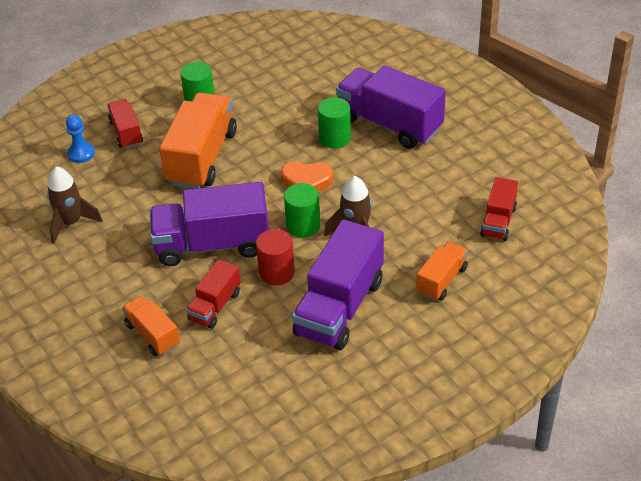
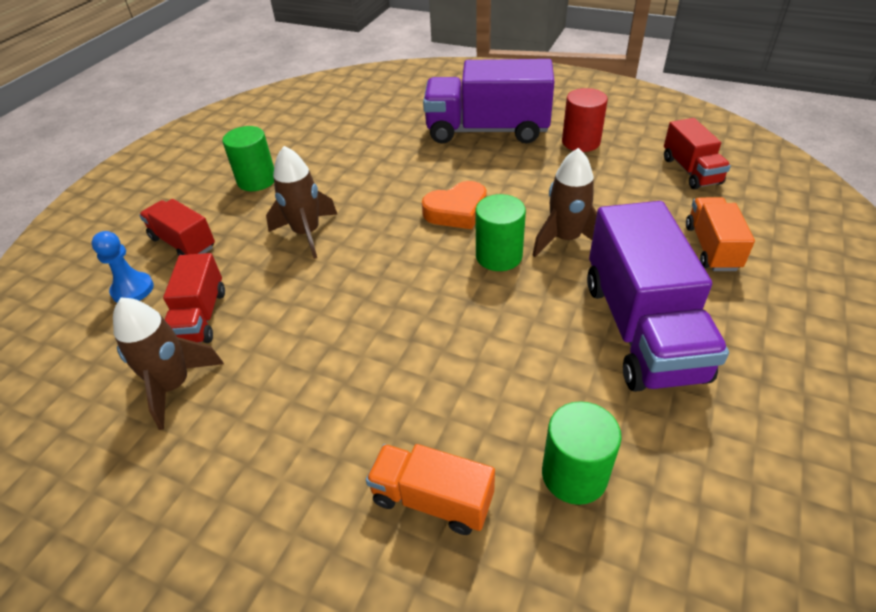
camera: 30 degrees left, 0 degrees up
(202, 158) = (307, 233): orange truck -> brown rocket
(212, 244) = (407, 325): purple truck -> none
(215, 306) = (485, 405): red truck -> red truck (200, 317)
(276, 272) = (522, 322): red cylinder -> red cylinder (581, 142)
(335, 138) = (444, 161): green cylinder -> green cylinder (574, 475)

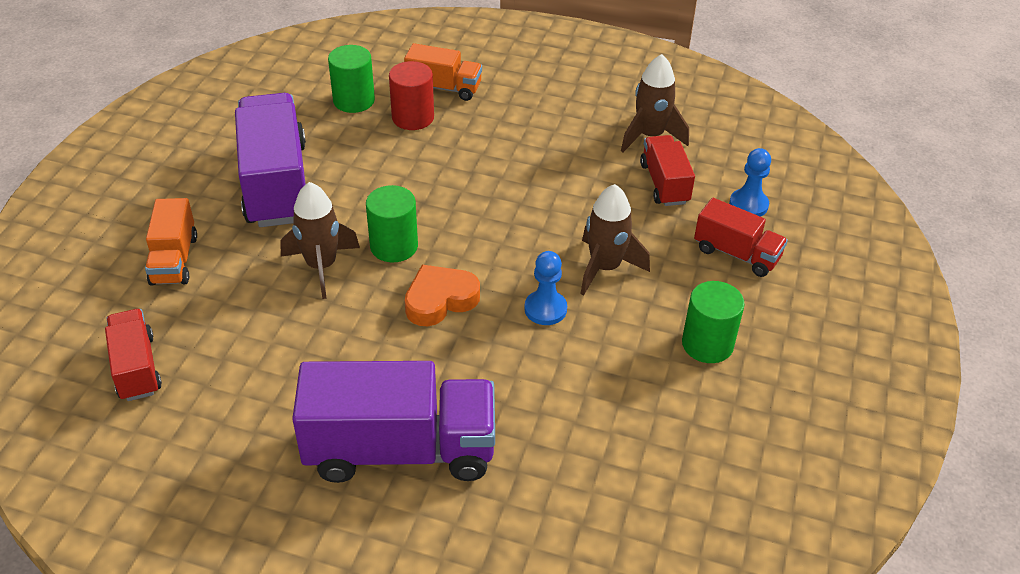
camera: 170 degrees right, 0 degrees up
(370, 203) = (545, 309): none -> blue pawn
(581, 142) = (264, 424): red cylinder -> red cylinder (413, 117)

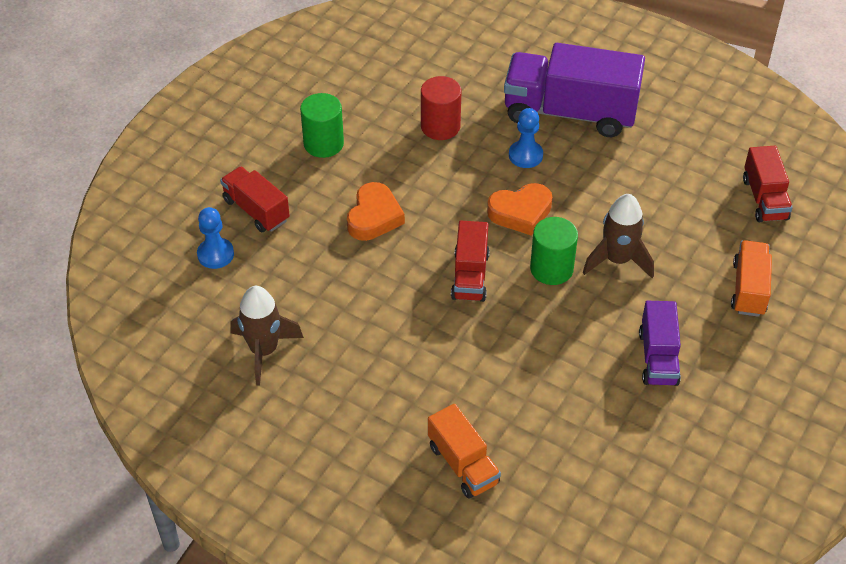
camera: 165 degrees left, 5 degrees up
(276, 184) = (658, 357): purple truck -> purple truck, size x0.54
(354, 100) = (570, 462): green cylinder -> none
(413, 117) = (507, 423): red cylinder -> red cylinder (440, 126)
(444, 88) = (463, 464): orange truck -> orange truck turned 150 degrees counterclockwise
(545, 309) = (437, 190): blue pawn -> blue pawn (525, 155)
(605, 268) = (374, 217): brown rocket -> orange heart
(664, 183) = (280, 291): red truck -> red truck (470, 276)

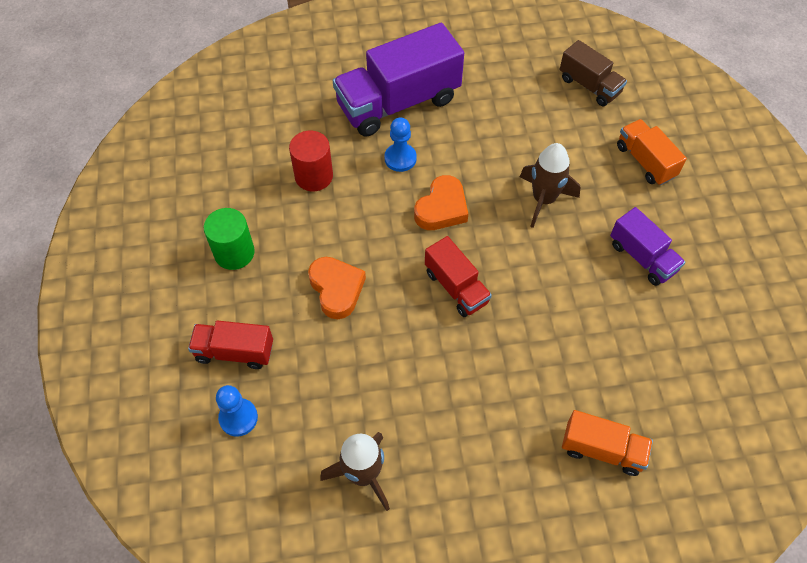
camera: 40 degrees left, 10 degrees up
(551, 268) = (507, 239): green cylinder -> none
(764, 199) = (589, 86): red truck -> brown truck

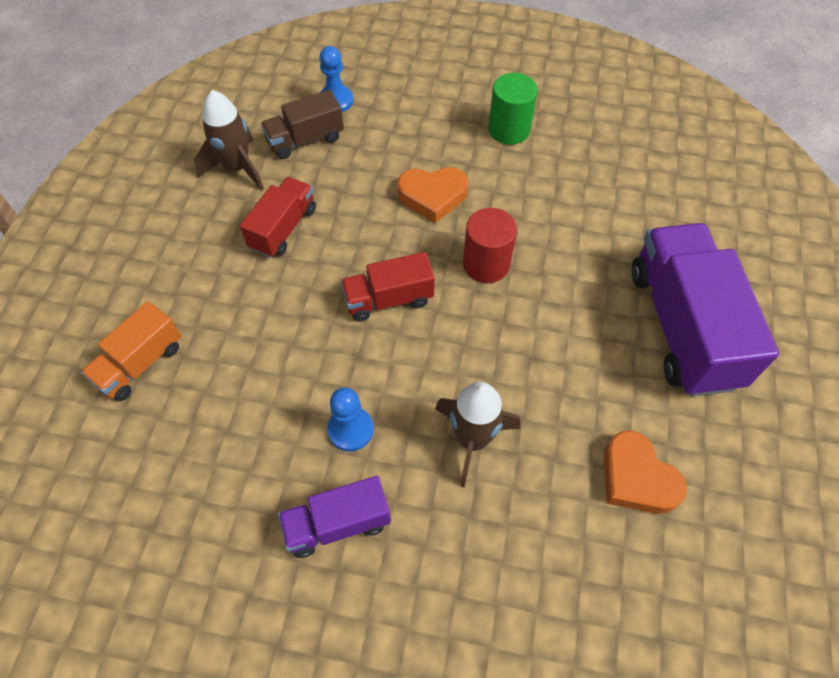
camera: 110 degrees right, 0 degrees up
(234, 352) = (400, 110): red truck -> red truck (283, 228)
(314, 176) = (586, 213): red cylinder -> red cylinder (486, 264)
(400, 158) = (588, 301): blue pawn -> blue pawn (350, 429)
(442, 208) = (499, 320): orange heart -> orange heart (636, 478)
(589, 86) = (664, 600): brown truck -> brown truck (305, 139)
(645, 161) = (490, 614): orange truck -> none

